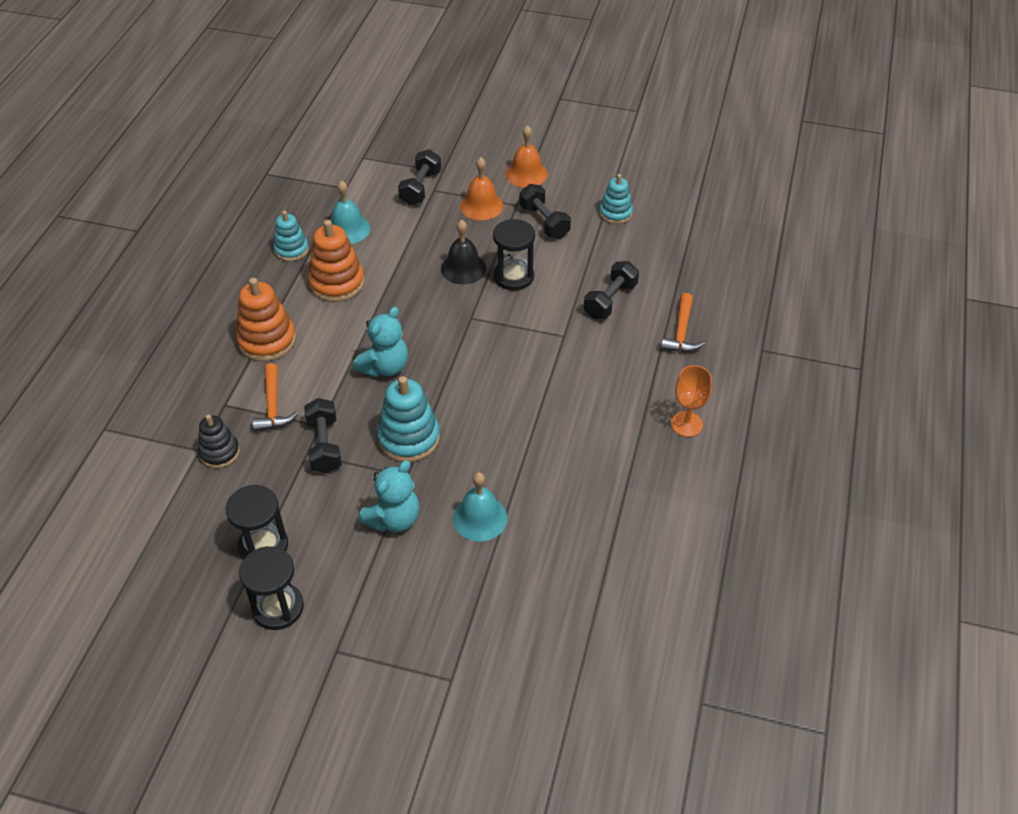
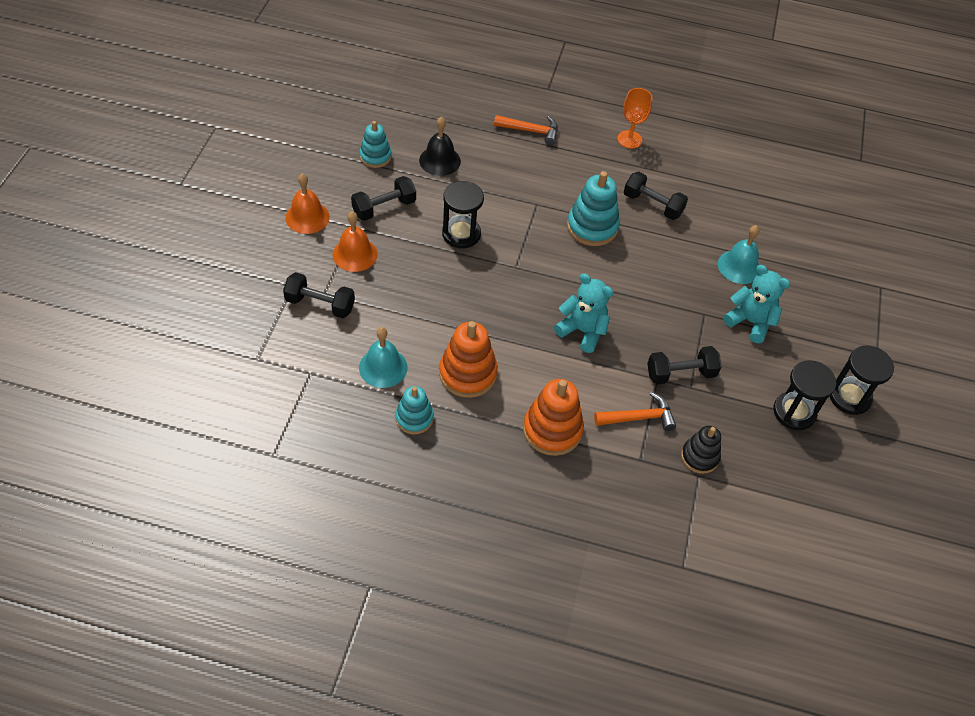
camera: 95 degrees left, 5 degrees up
(409, 438) = (664, 312): turquoise stacking toy -> turquoise stacking toy (592, 227)
(463, 268) = (448, 271): black bell -> black bell (440, 160)
(610, 300) = (493, 170): black dumbbell -> black dumbbell (652, 205)

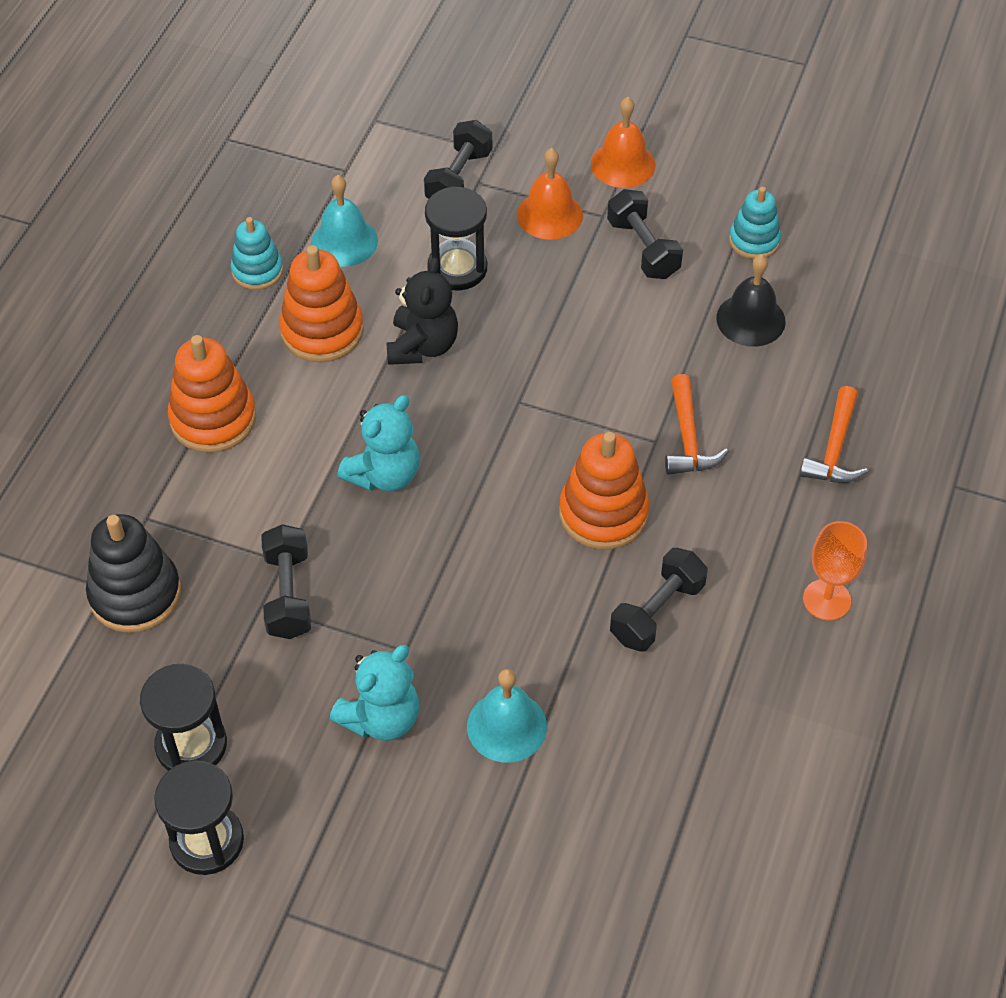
camera: 100 degrees right, 0 degrees up
(461, 234) = (588, 338): black hourglass -> black hourglass (457, 268)
(476, 317) = (422, 346): none -> black teddy bear
(592, 227) = (603, 513): turquoise stacking toy -> orange stacking toy
(639, 417) = (216, 526): orange hammer -> orange hammer (688, 438)
(699, 457) = (135, 594): black stacking toy -> black stacking toy, size x1.57

